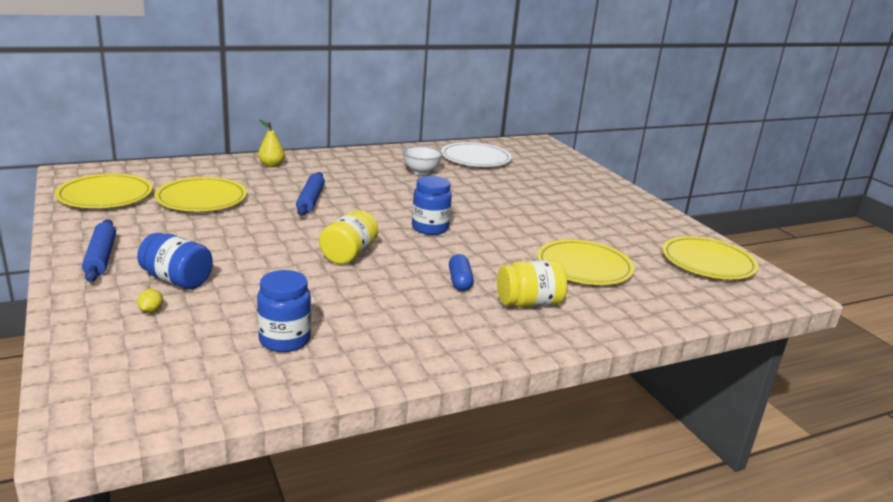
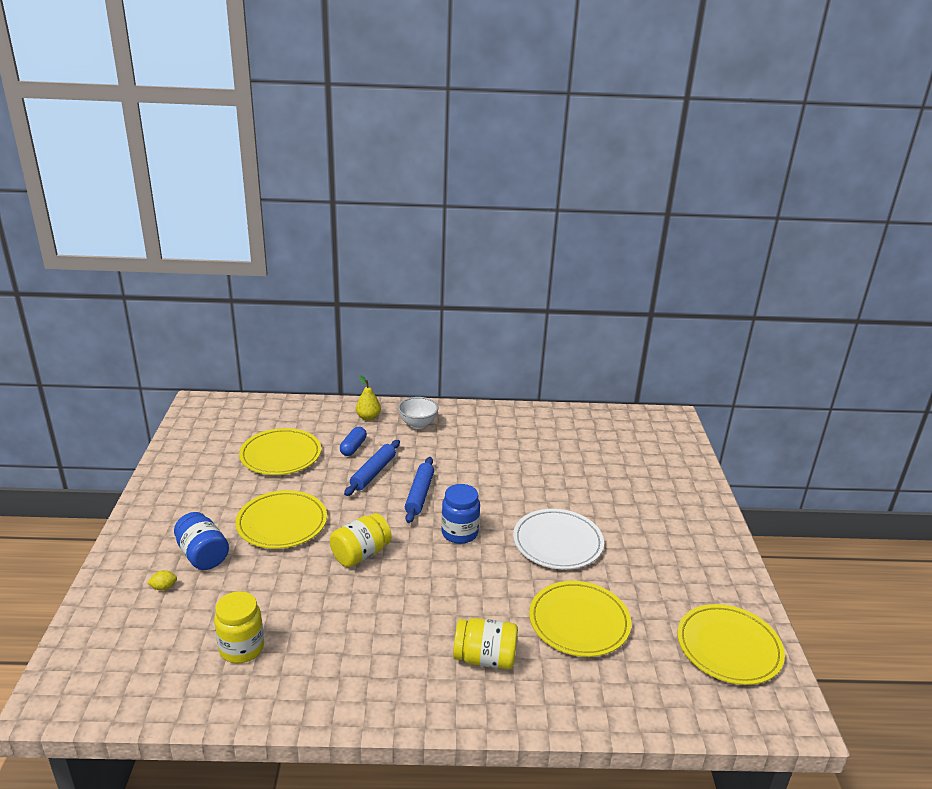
camera: 25 degrees right, 5 degrees up
(101, 257) = (163, 515): blue rolling pin -> blue rolling pin (419, 495)
(105, 196) = (207, 438): yellow plate -> yellow plate (282, 523)
(151, 311) = (164, 587): yellow lemon -> yellow lemon turned 45 degrees clockwise
(284, 340) = (242, 648): blue jar -> yellow jar
(421, 172) = (506, 448): white bowl -> white bowl (418, 424)
(460, 281) = (438, 612): blue capsule -> blue capsule (353, 447)
(475, 158) = (579, 436): white plate -> white plate (557, 542)

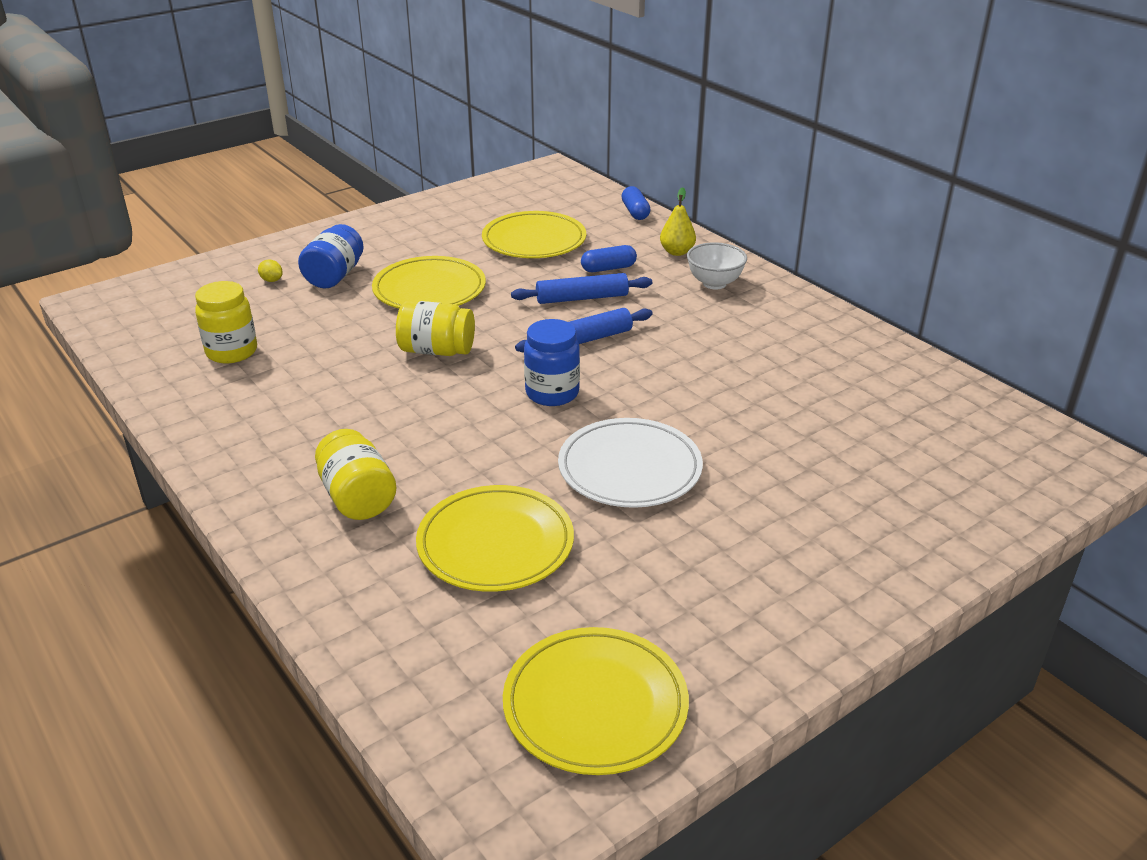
camera: 55 degrees right, 5 degrees up
(302, 405) = (635, 212): none -> blue capsule

